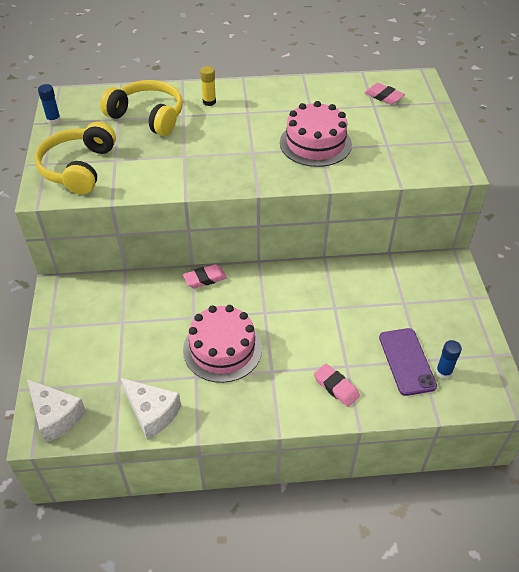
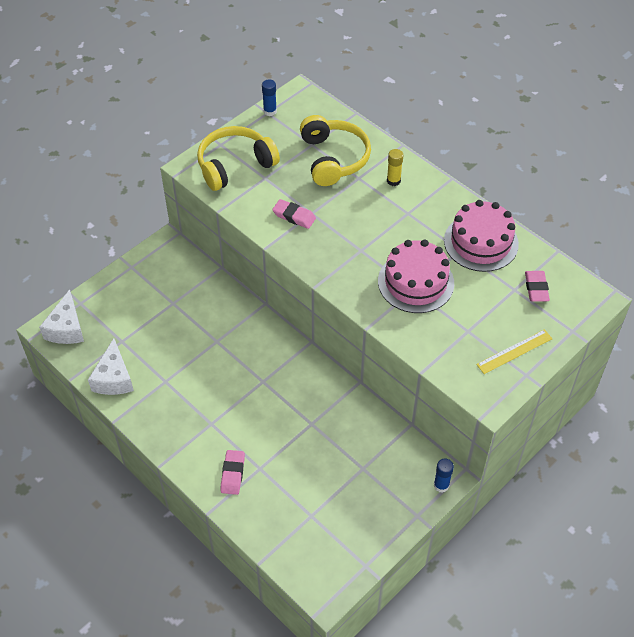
camera: 50 degrees right, 5 degrees up
(205, 279) = (259, 321): pink eraser -> pink eraser (294, 216)
(222, 349) = (203, 379): pink cake -> pink cake (481, 242)
(407, 361) = (301, 506): purple phone -> none
(428, 135) = (514, 351): none -> yellow ruler
(443, 372) = (313, 538): blue glue stick -> blue glue stick (441, 485)

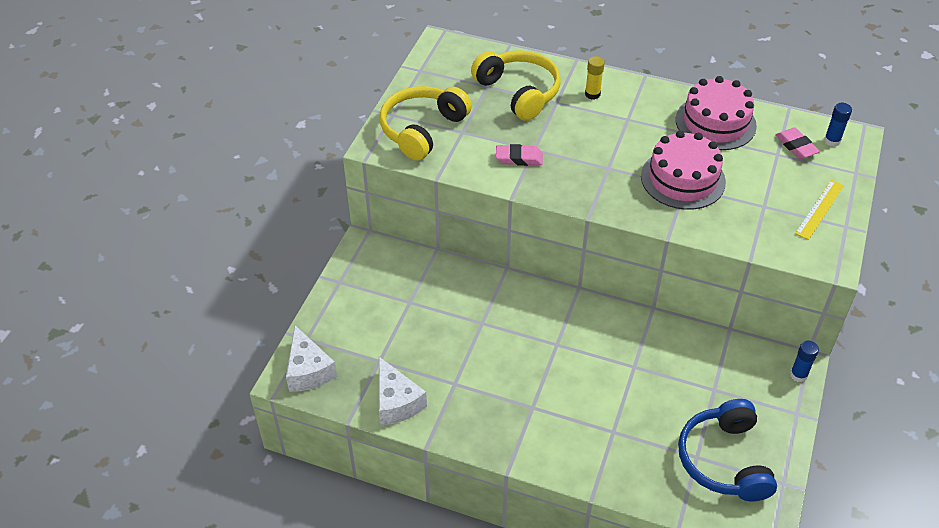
camera: 25 degrees left, 5 degrees down
(232, 474) = (589, 448): pink eraser -> none
(270, 111) = (422, 68): blue glue stick -> blue glue stick (832, 141)
(330, 527) = (724, 460): none -> blue headphones

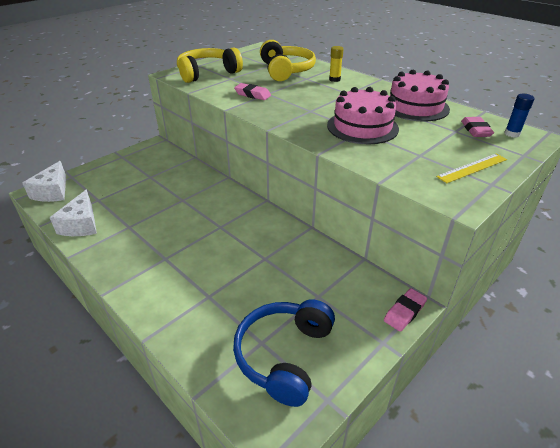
camera: 25 degrees right, 10 degrees down
(798, 375) = (404, 312): blue glue stick -> pink eraser

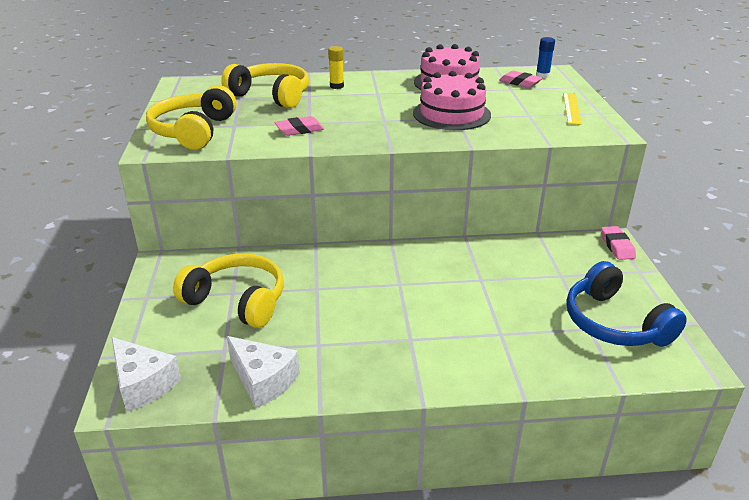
camera: 50 degrees left, 5 degrees down
(144, 181) = (237, 300): none -> yellow headphones

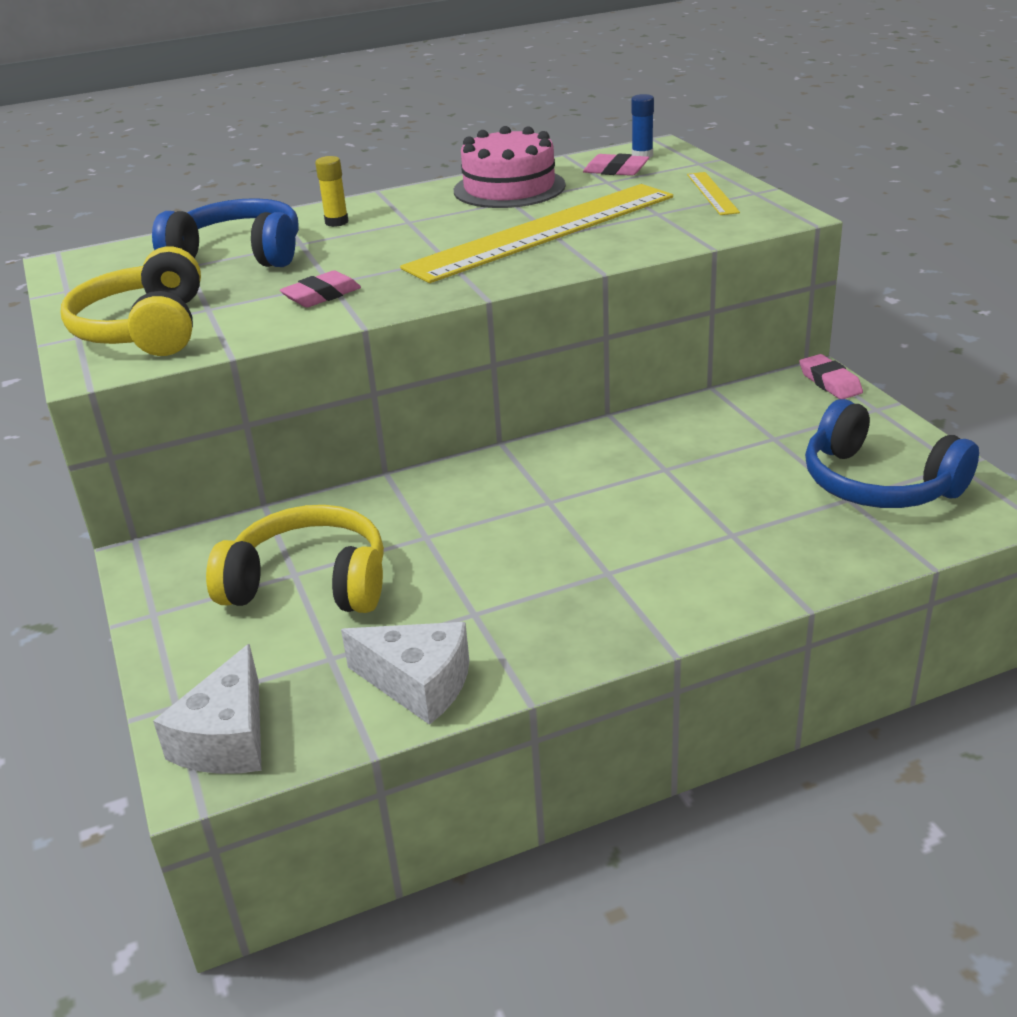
camera: 15 degrees left, 0 degrees up
(143, 384) = (227, 738): white cheese -> white cheese turned 75 degrees clockwise
(271, 95) = (239, 254): yellow headphones -> blue headphones
(451, 114) = (543, 231): pink cake -> yellow ruler

